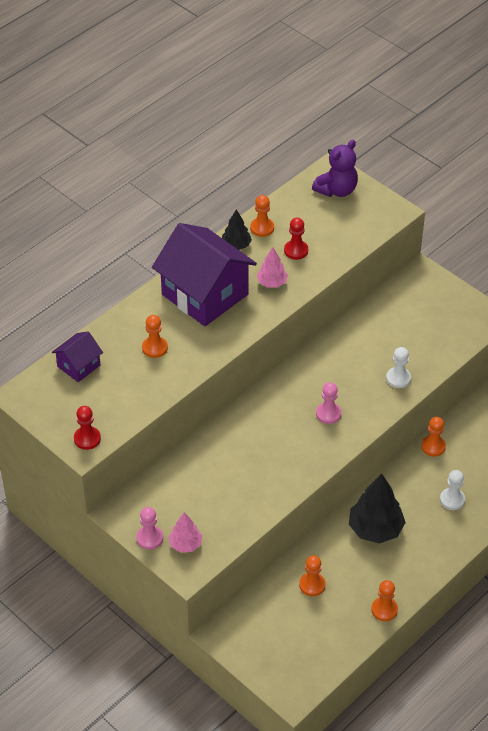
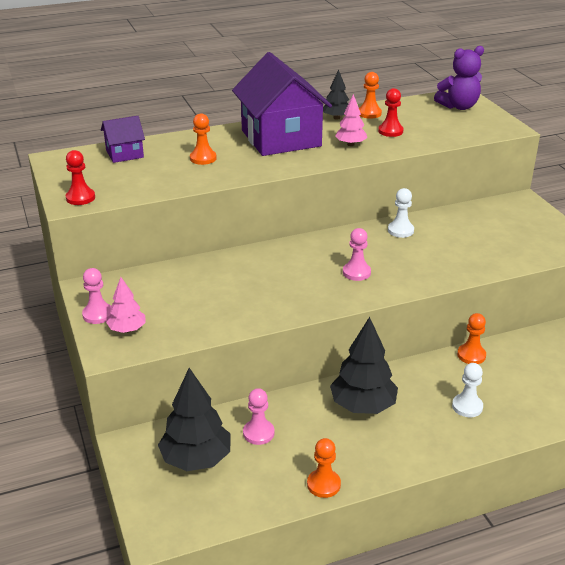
camera: 25 degrees right, 15 degrees down
(280, 626) = (196, 459): none -> black tree
(312, 585) = (258, 433): orange pawn -> pink pawn
(398, 378) = (450, 266): white pawn -> white pawn (400, 230)

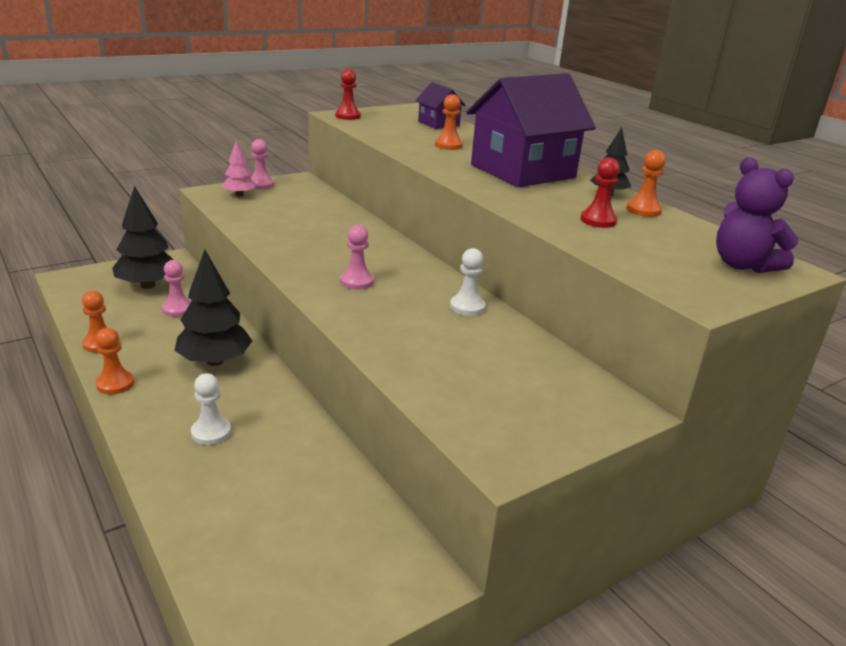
camera: 75 degrees right, 5 degrees down
(350, 144) = (536, 200): pink tree -> none
(471, 355) = (316, 438): orange pawn -> orange pawn (115, 384)

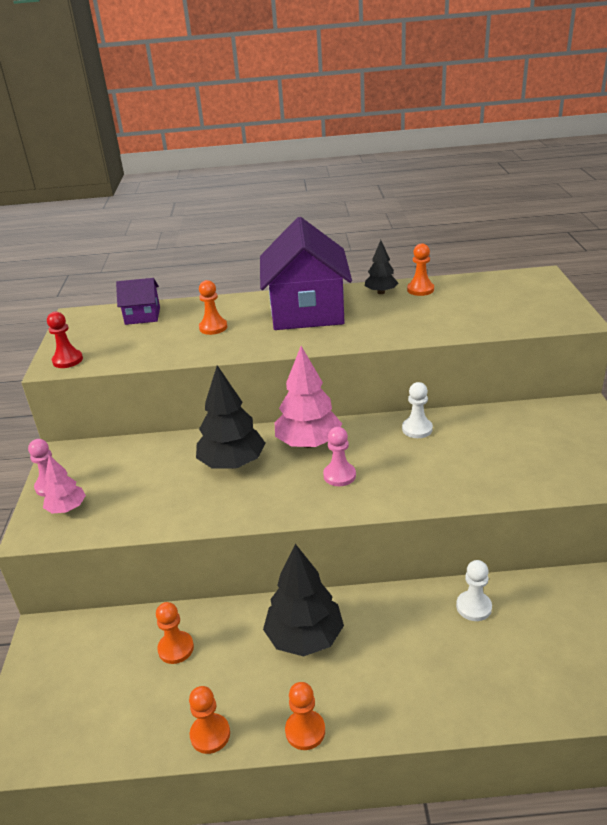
camera: 55 degrees left, 5 degrees up
(148, 285) = (96, 667): black tree -> black tree (232, 463)
(178, 309) = (176, 648): pink pawn -> orange pawn
(211, 432) = (426, 664): white pawn -> white pawn (473, 607)
(393, 260) = (308, 443): none -> pink tree
(598, 221) = (431, 312): red pawn -> none
(743, 265) = (529, 288): purple teddy bear -> none

